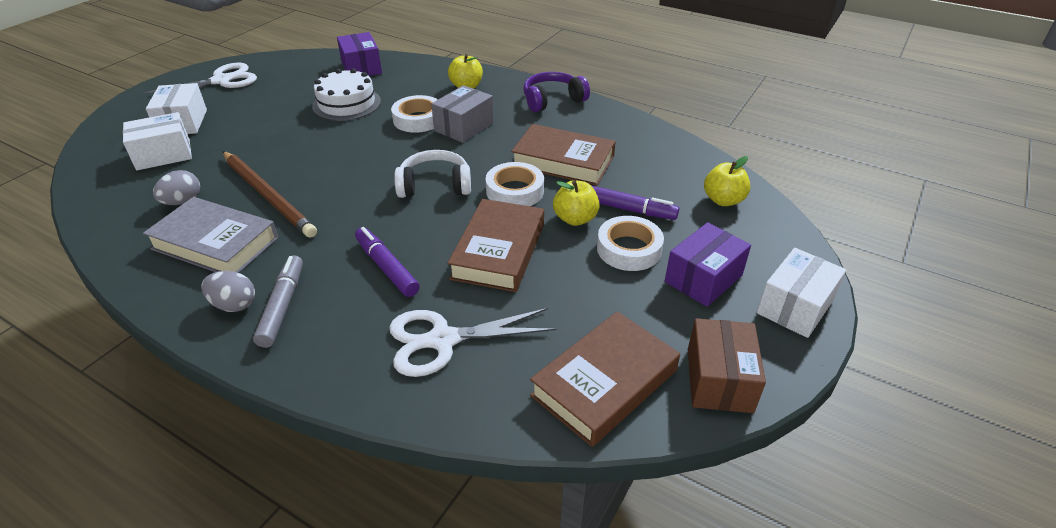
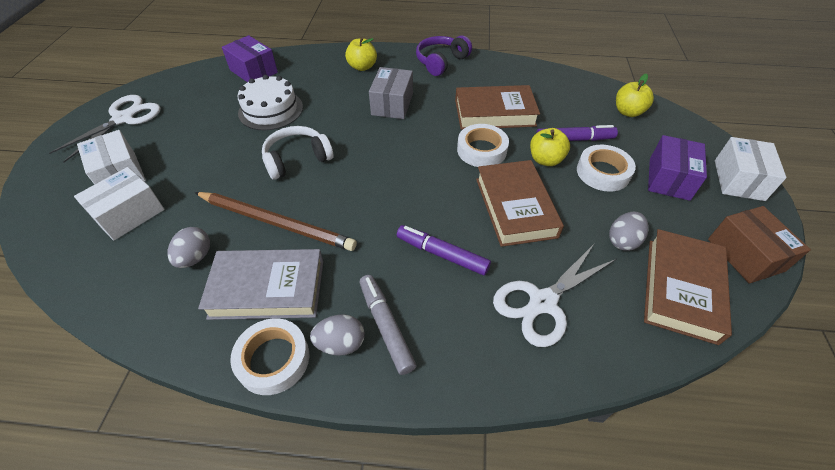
camera: 25 degrees left, 10 degrees up
(418, 119) = (348, 108): white tape -> white tape (273, 359)
(435, 185) = (415, 165): white headphones -> white headphones (297, 159)
(584, 318) = (623, 241): none -> grey egg

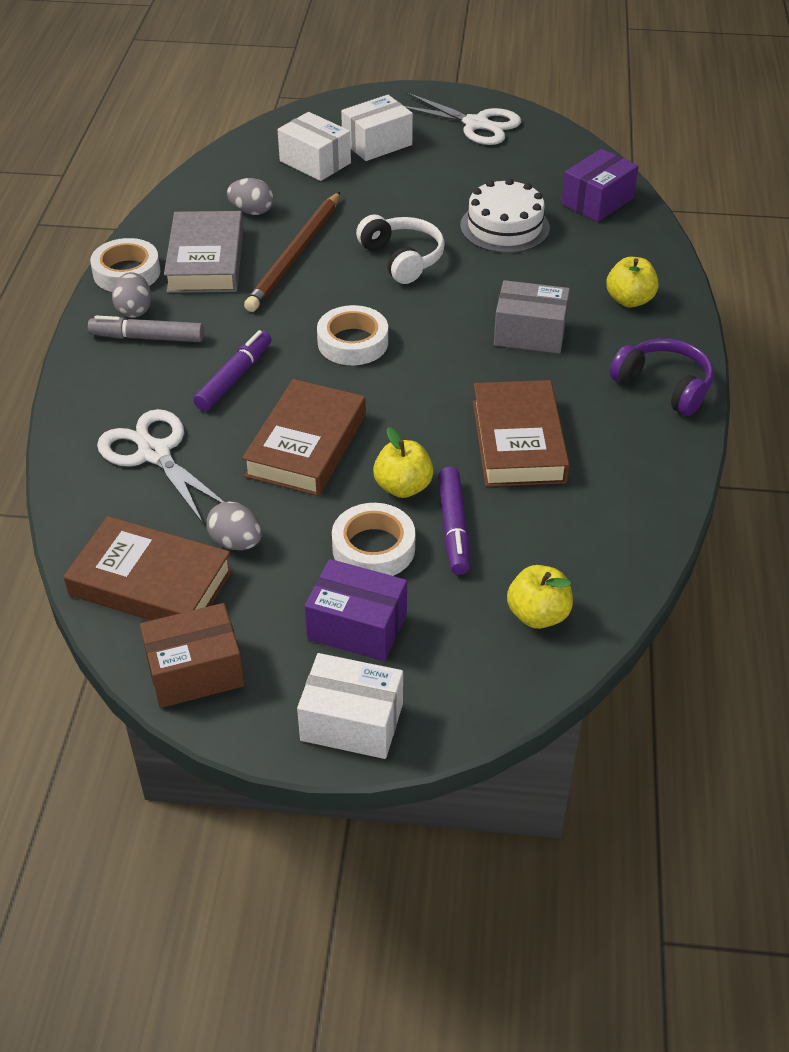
camera: 90 degrees right, 5 degrees down
(386, 326) = (147, 338): grey marker -> grey marker turned 150 degrees counterclockwise
(481, 150) = (424, 421): white tape -> white tape (353, 342)
(515, 207) = (306, 445): brown book -> brown book turned 60 degrees counterclockwise

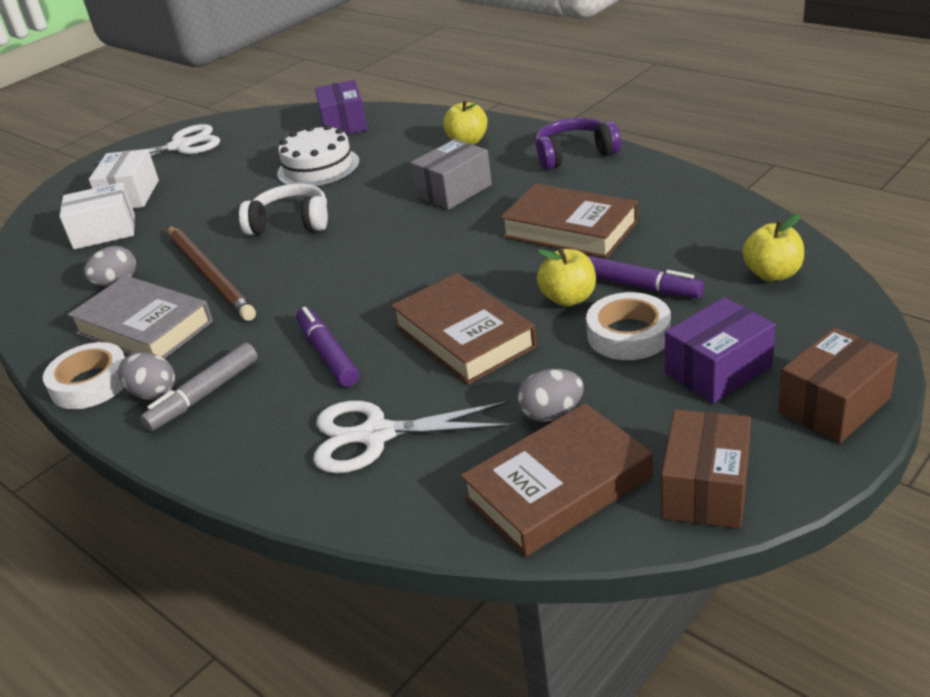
camera: 50 degrees left, 10 degrees down
(352, 722) = (834, 405): white box -> brown box
(353, 342) = (362, 275): white tape -> none

